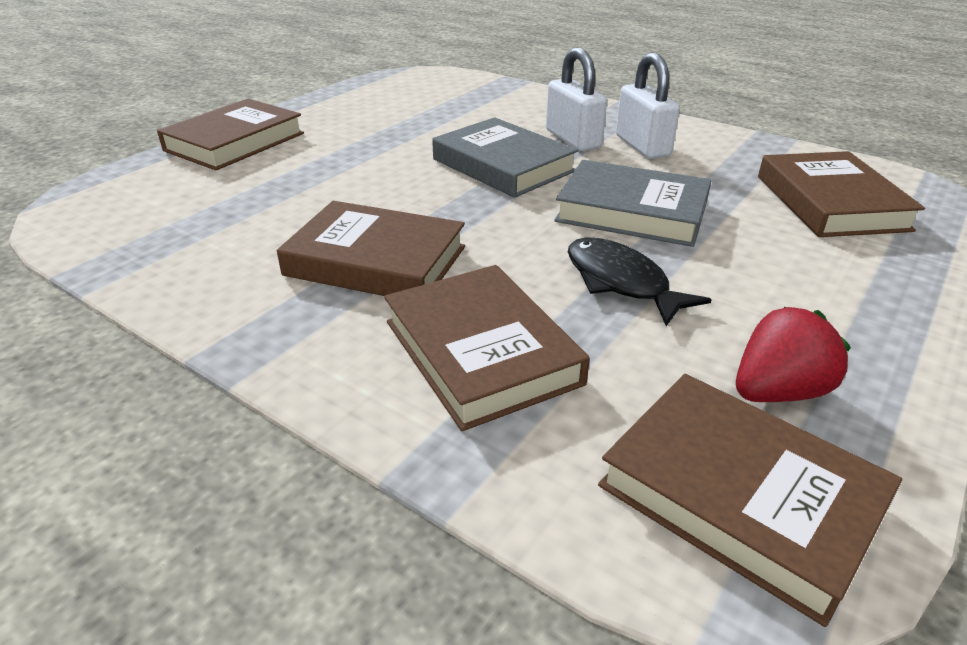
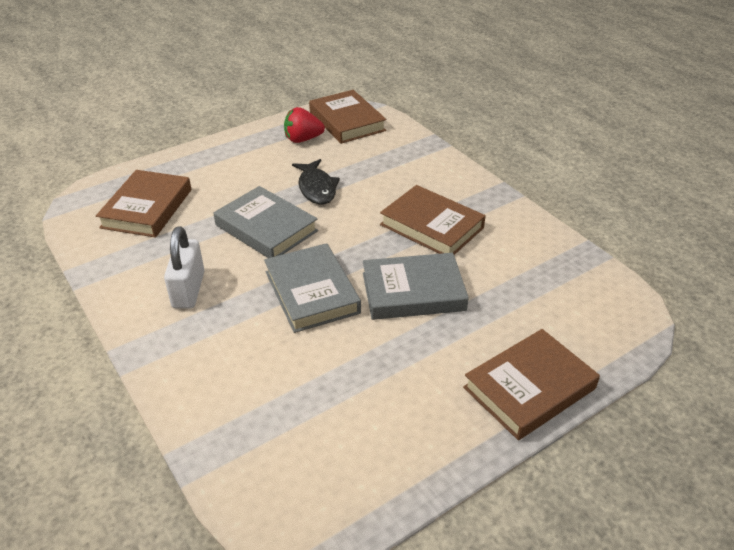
camera: 160 degrees left, 5 degrees up
(378, 185) = (413, 291): none -> grey book
(481, 352) = (400, 172): brown book -> none
(573, 139) = (232, 313): white padlock -> none

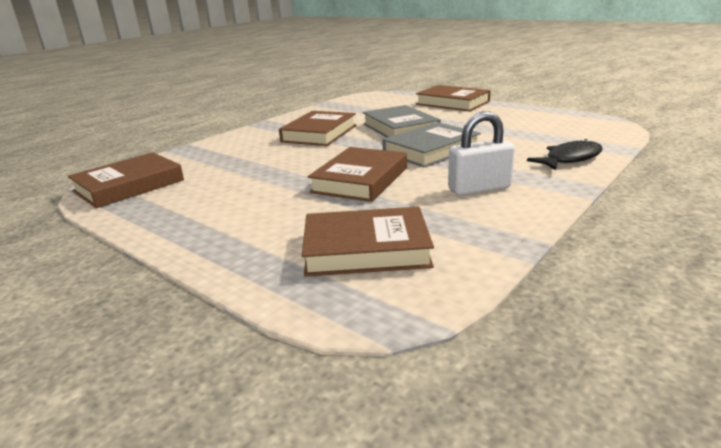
camera: 105 degrees left, 15 degrees down
(266, 228) = (360, 180): grey book -> brown book
(303, 139) = (172, 198): red strawberry -> none
(316, 188) = (279, 174): black fish -> black fish (570, 159)

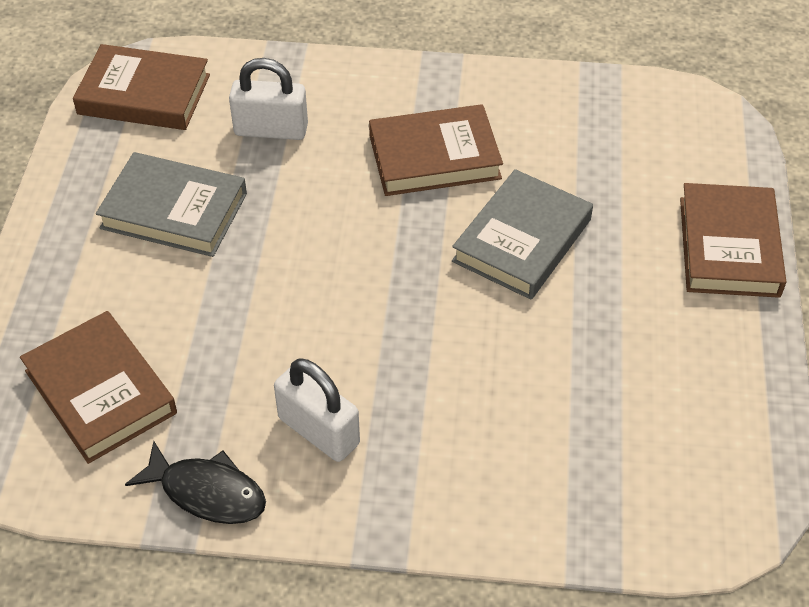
camera: 55 degrees right, 25 degrees up
(231, 160) = (271, 130): none -> white padlock
(360, 180) = (279, 297): brown book -> none
(431, 150) = (438, 322): grey book -> grey book (174, 211)
(570, 159) = (499, 503): black fish -> black fish (207, 492)

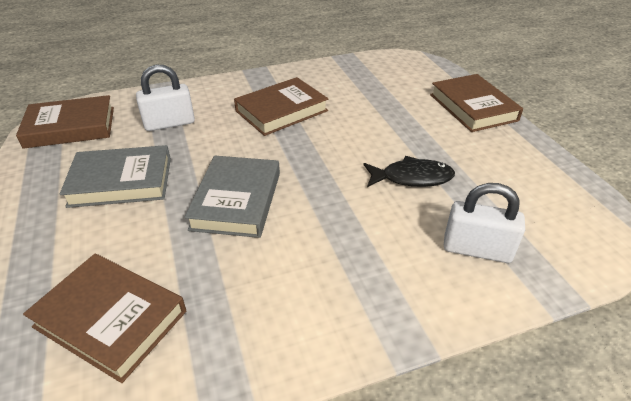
camera: 25 degrees left, 10 degrees down
(207, 492) = (244, 364): black fish -> black fish (412, 178)
(319, 431) = (307, 282): white padlock -> white padlock (477, 249)
(522, 240) = (362, 134): grey book -> grey book (236, 200)

